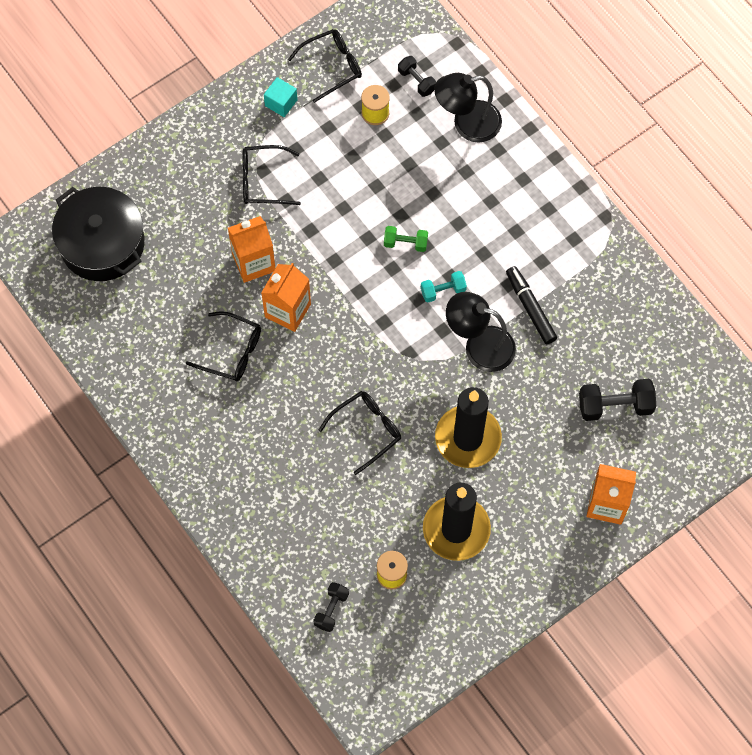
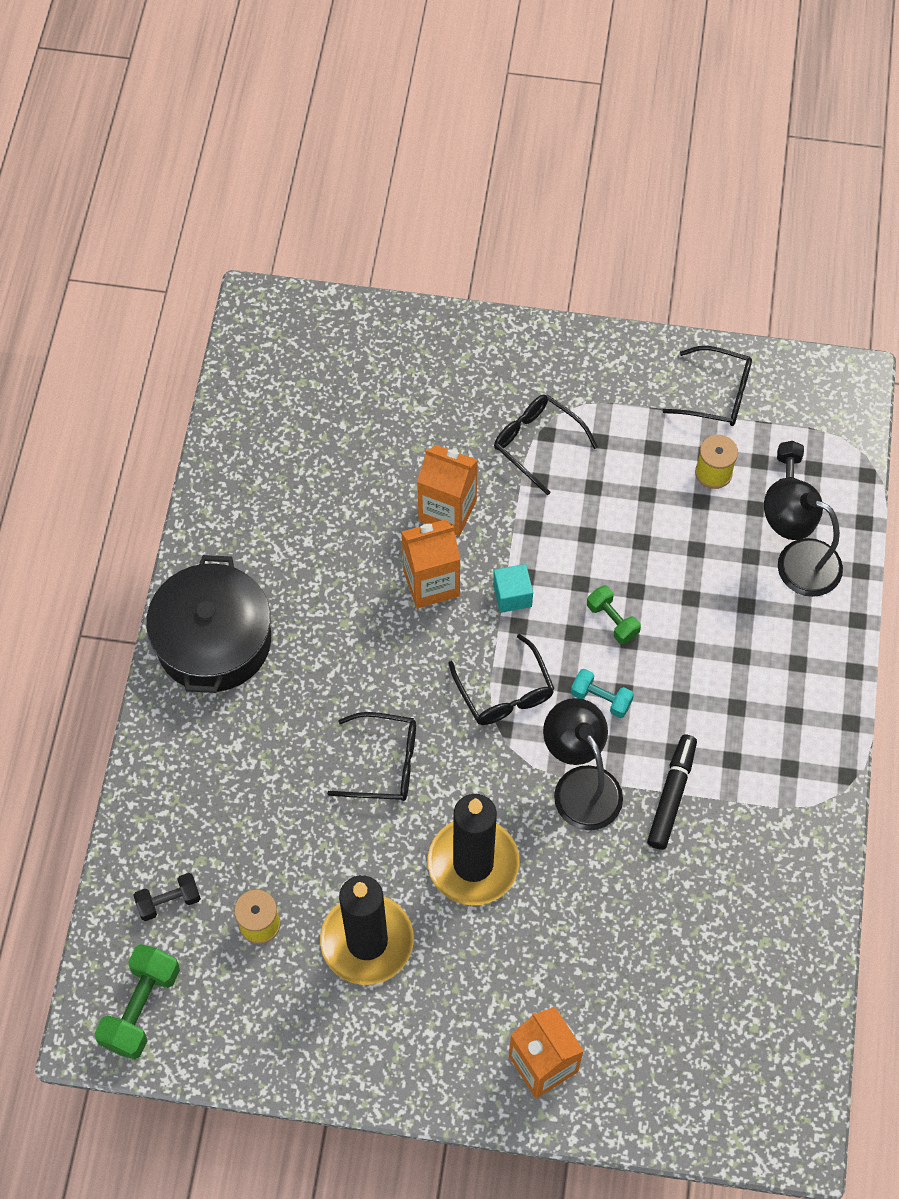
camera: 45 degrees right, 5 degrees down
(102, 243) = (329, 373): black pot -> black pot (213, 640)
(232, 352) = (339, 575): black glasses -> black glasses (505, 692)
(281, 103) = (631, 387): turquoise cube -> turquoise cube (512, 595)
(377, 676) = (141, 1007): none -> green dumbbell
(615, 405) = (656, 973): black dumbbell -> none

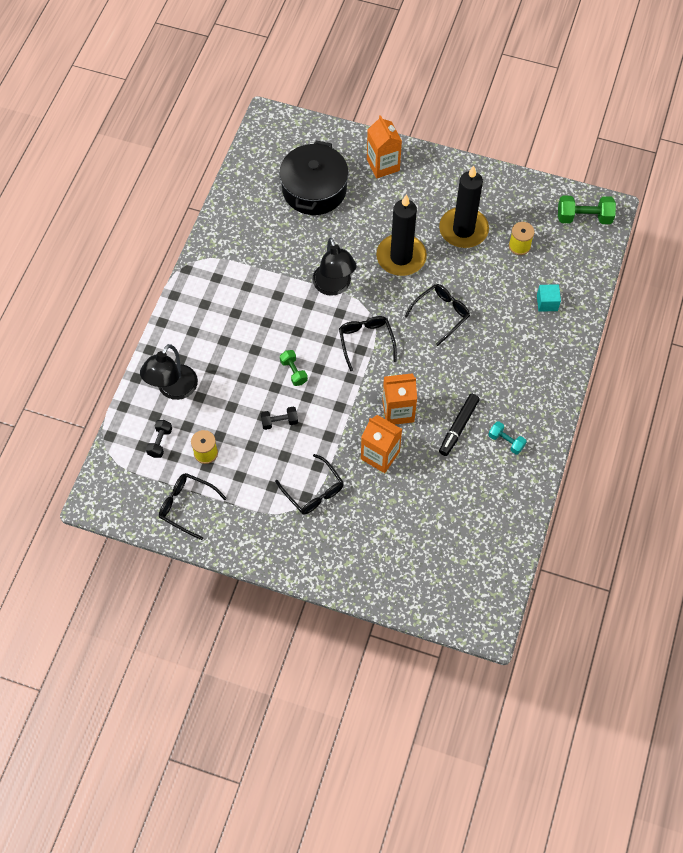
camera: 170 degrees left, 0 degrees up
(141, 1007) = (584, 217): green dumbbell -> green dumbbell turned 60 degrees clockwise
(169, 901) = (567, 263): black dumbbell -> black dumbbell (279, 422)
(213, 640) = (534, 397): black pot -> black pot (314, 189)
(385, 763) = (441, 314): black glasses -> black glasses turned 120 degrees clockwise
(512, 595) = (350, 396): turquoise cube -> turquoise cube (547, 303)
(601, 699) = (311, 329): turquoise dumbbell -> turquoise dumbbell (506, 441)
(671, 795) = (285, 273): black marker -> black marker (458, 427)
(796, 561) = (173, 389): black lamp -> black lamp turned 75 degrees clockwise

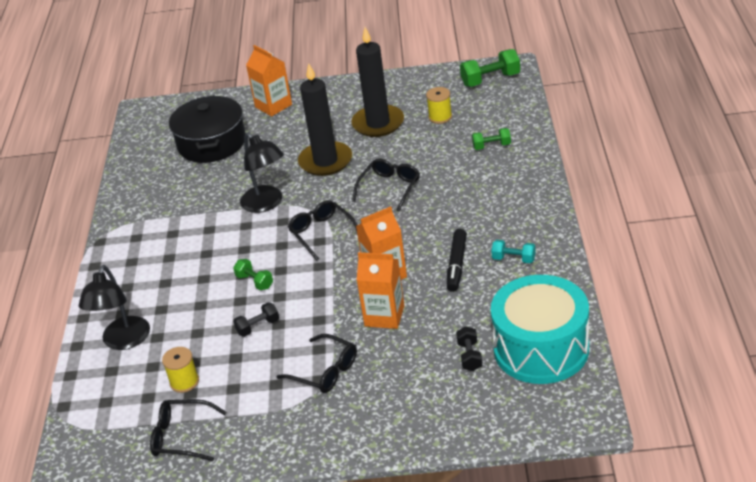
camera: 15 degrees left, 25 degrees down
(160, 442) = (126, 391): black dumbbell -> black dumbbell (469, 356)
(484, 544) = (541, 349): none -> turquoise drum
(547, 303) = (491, 146): turquoise cube -> green dumbbell

